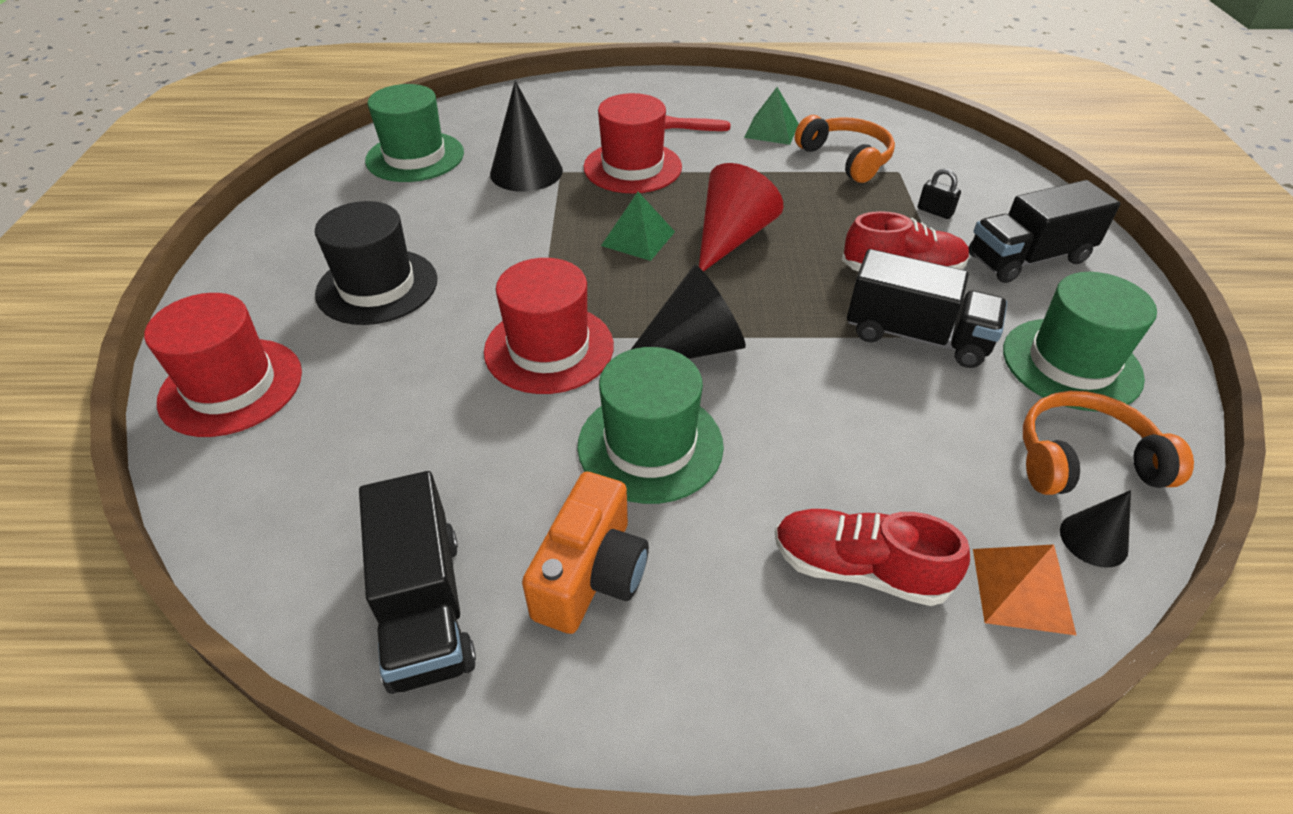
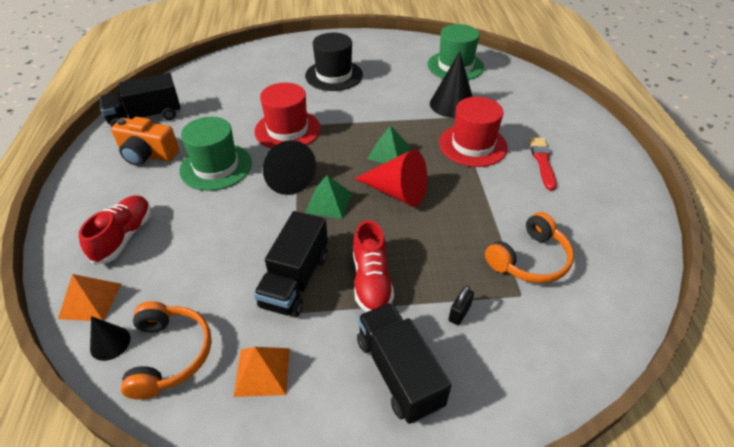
camera: 85 degrees right, 0 degrees up
(231, 386) = (267, 55): red hat -> none
(771, 130) = (559, 214): green pyramid -> green pyramid (329, 202)
(1071, 364) = (262, 371): green hat -> orange pyramid

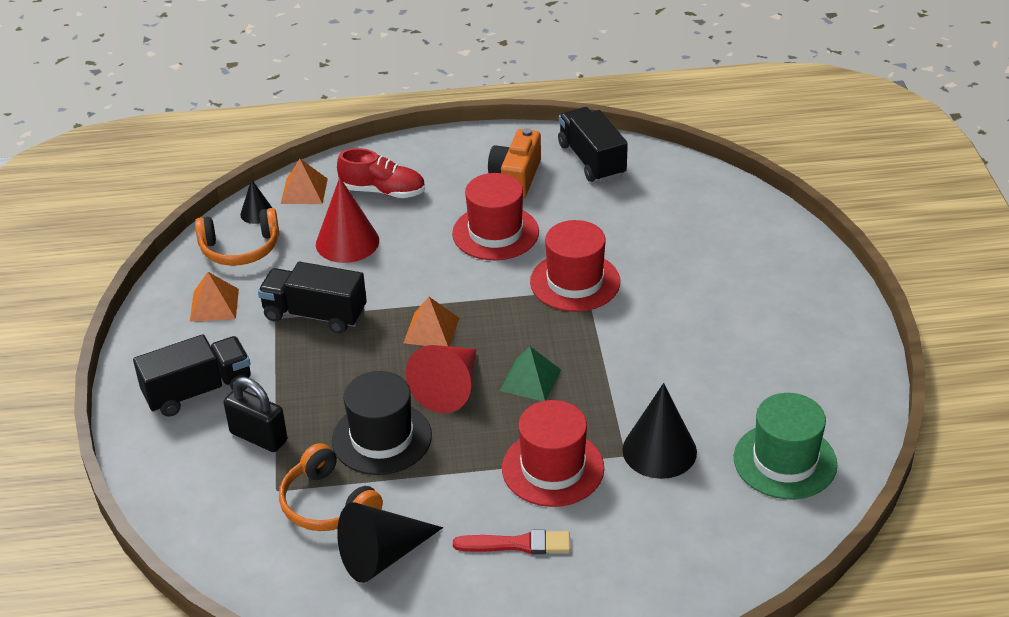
camera: 90 degrees right, 5 degrees down
(193, 260) = (347, 242): none -> red cone
(216, 166) = (495, 233): green hat -> red hat
(286, 177) = (477, 291): black cone -> black cone (382, 556)
(329, 202) = (431, 330): green pyramid -> orange pyramid
(334, 75) = (724, 315): black hat -> black hat (381, 438)
(371, 280) = (309, 370): red shoe -> none
(459, 313) = (258, 437): black padlock -> black padlock, size x1.83

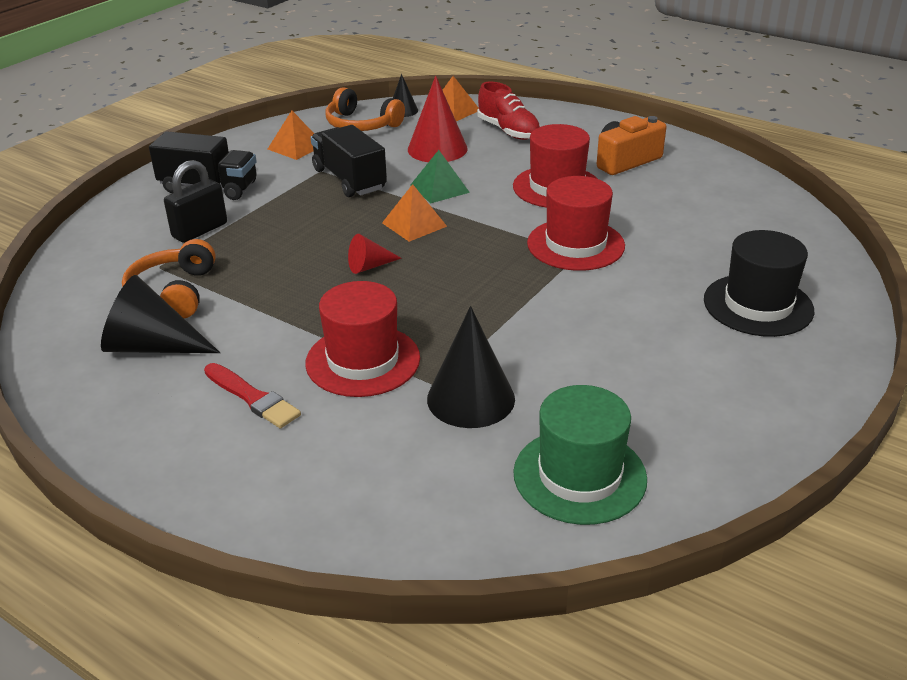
camera: 40 degrees right, 5 degrees down
(258, 437) = (200, 230): black padlock -> black padlock turned 60 degrees clockwise
(381, 438) = (273, 272): black hat -> black hat (758, 305)
(449, 388) = (369, 266): red cone -> red cone, size x0.54
(530, 380) = (439, 291): green pyramid -> green pyramid (439, 188)
(591, 160) = (709, 174): black truck -> none

